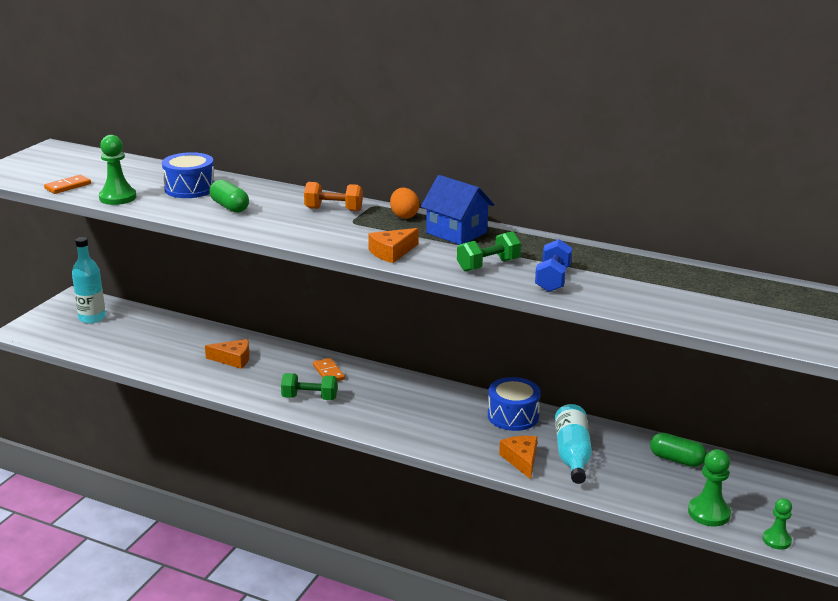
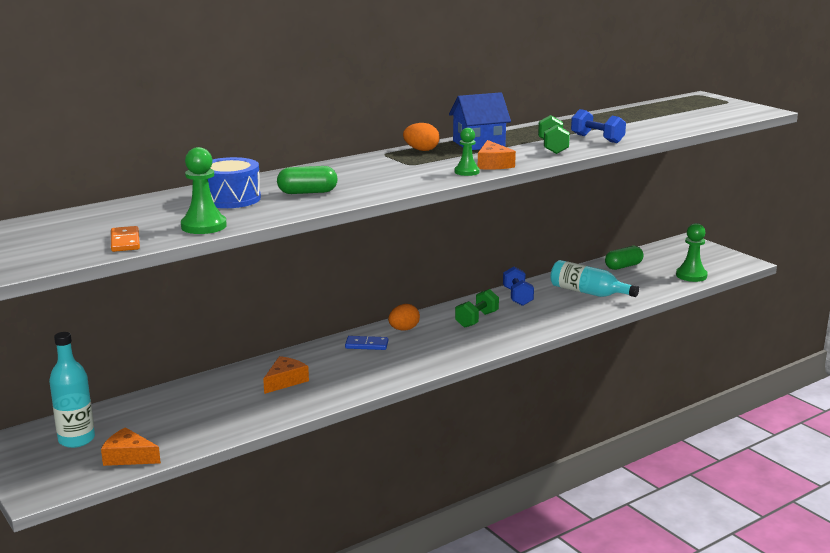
camera: 60 degrees left, 5 degrees down
(309, 398) = (402, 362): green dumbbell -> green dumbbell (477, 319)
(328, 372) = (366, 345): orange domino -> blue domino
(333, 209) = (373, 165): orange dumbbell -> none
(376, 379) = (404, 329): none -> orange egg
(513, 416) = (517, 297): blue drum -> blue dumbbell
(521, 460) = (580, 309): orange cheese -> orange cheese (128, 457)
(776, 540) = (732, 268): green pawn -> green pawn (467, 172)

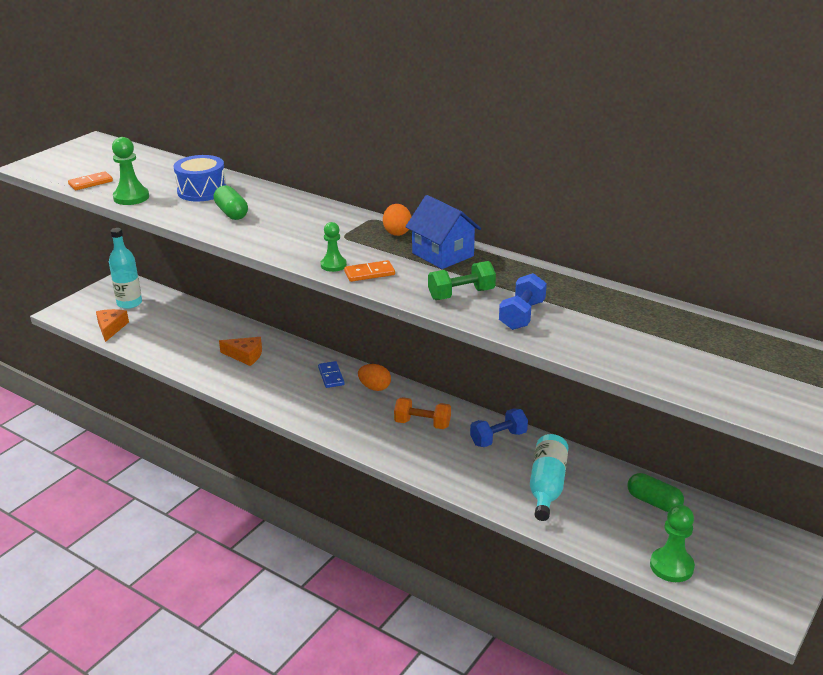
camera: 70 degrees right, 10 degrees up
(477, 319) = (422, 424): green dumbbell -> orange dumbbell
(493, 164) = (369, 273): orange cheese -> orange domino

